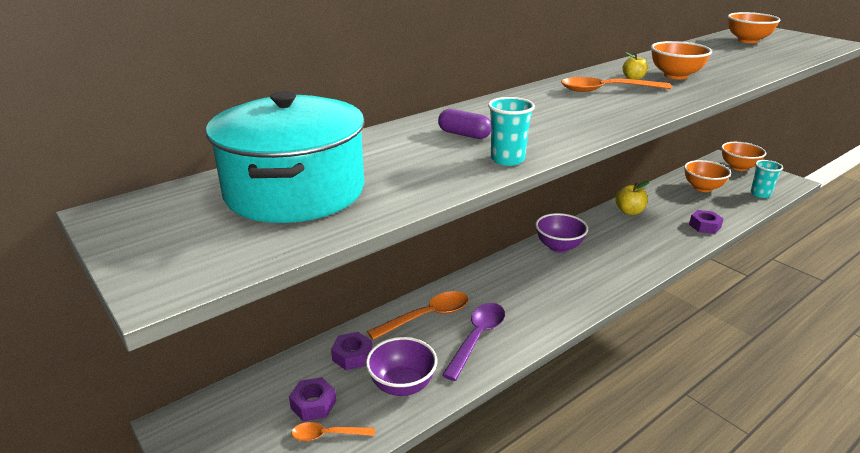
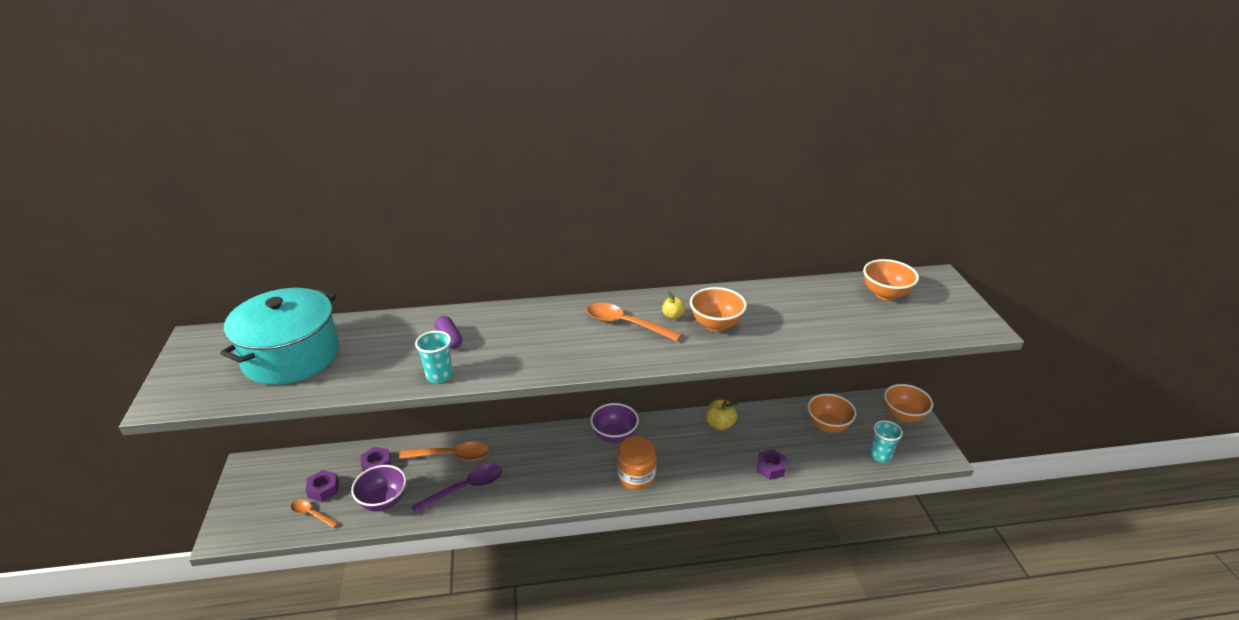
camera: 30 degrees right, 5 degrees up
(617, 268) = (636, 477): none -> orange jar

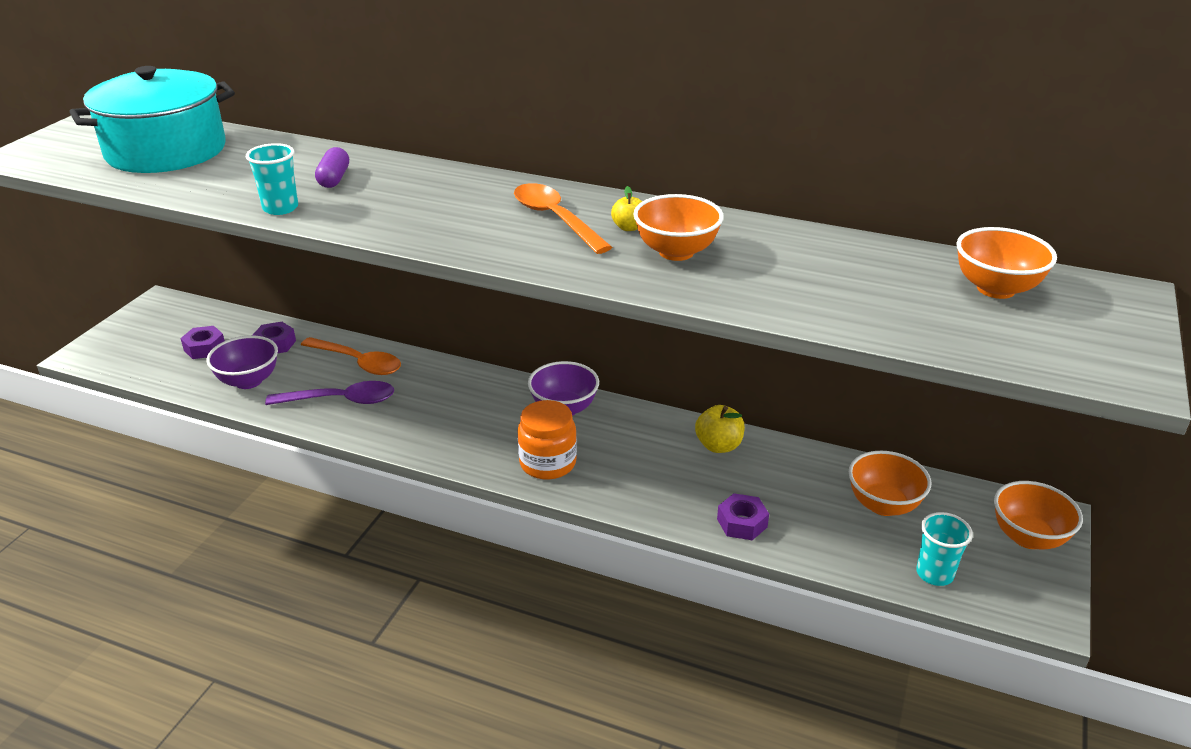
camera: 30 degrees right, 0 degrees up
(312, 514) = (173, 366): orange spoon -> none

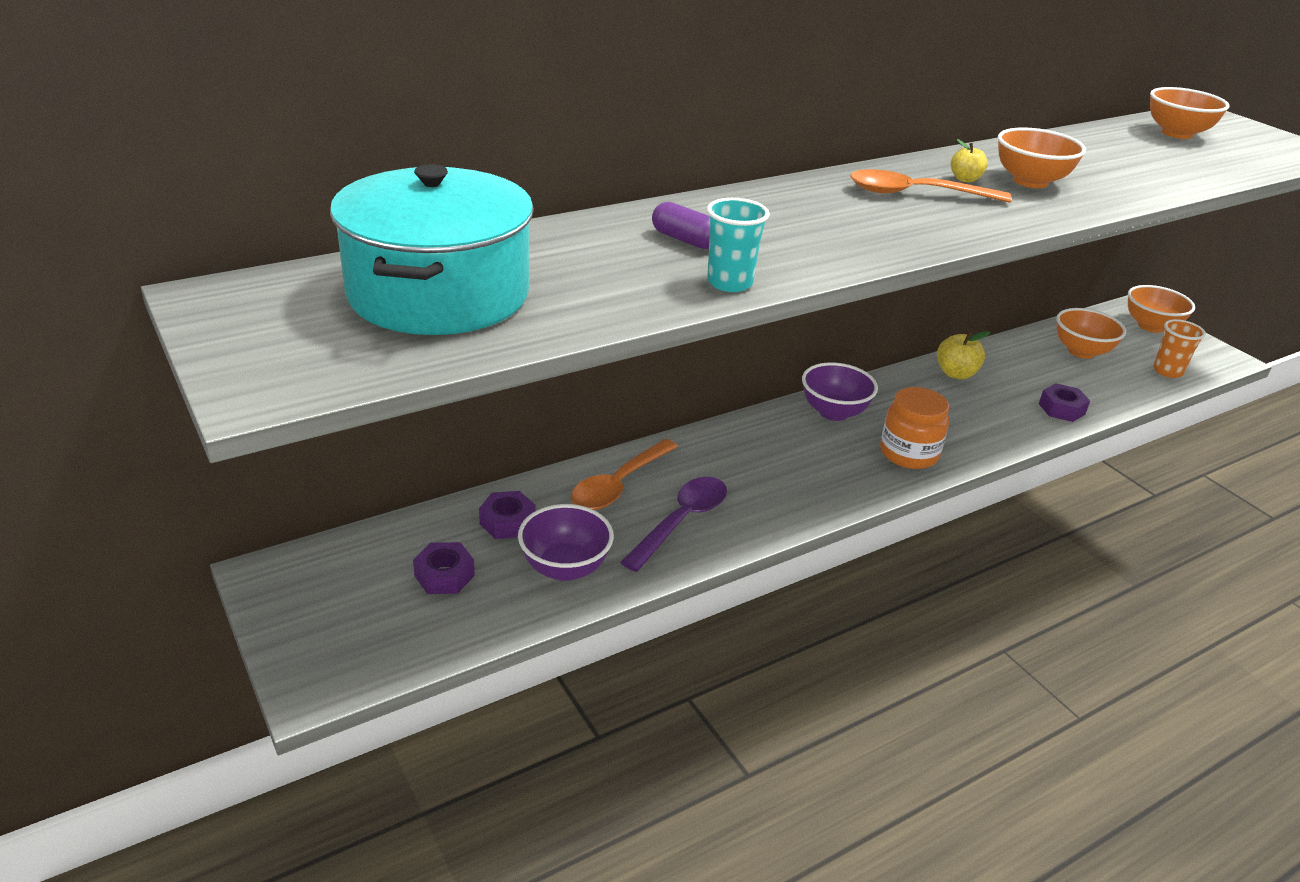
camera: 55 degrees left, 0 degrees up
(358, 362) = (619, 484): orange spoon -> orange spoon turned 150 degrees clockwise
(934, 574) = (1167, 371): turquoise cup -> orange cup

